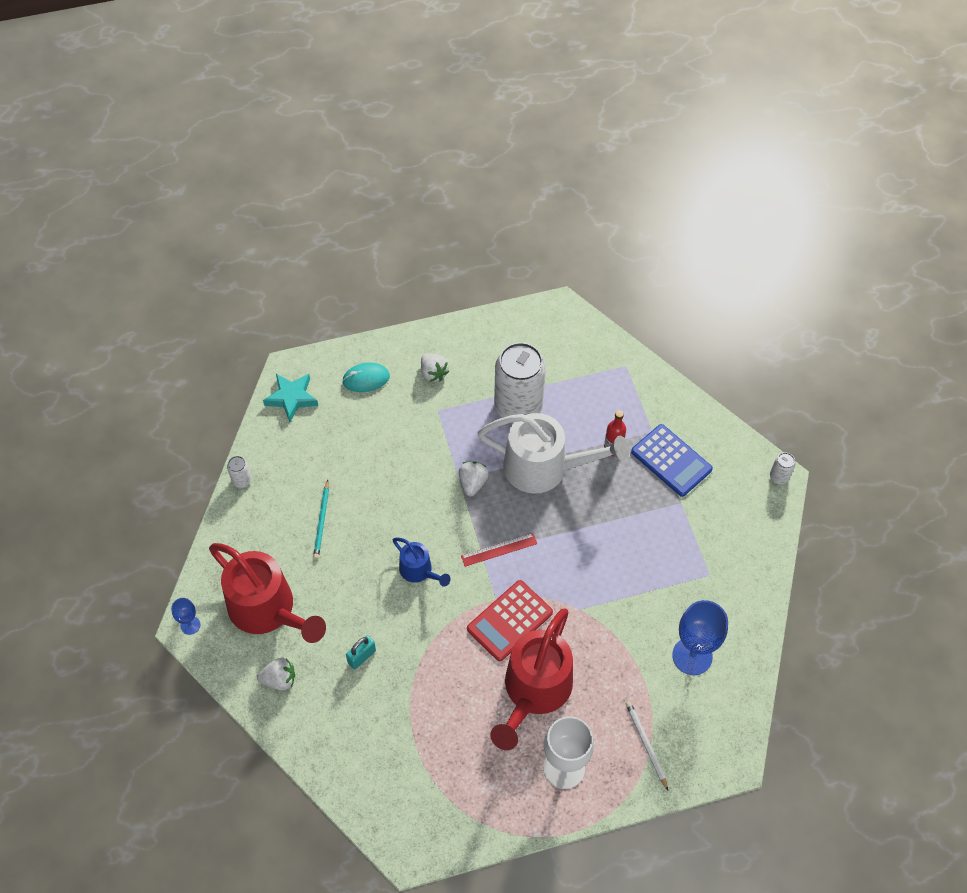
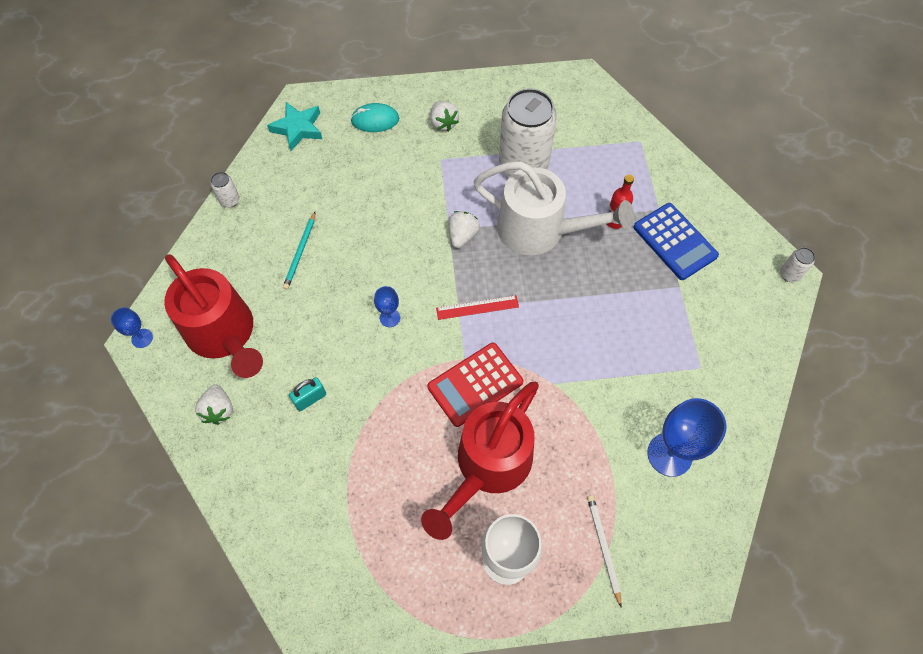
camera: 10 degrees right, 5 degrees up
(279, 679) = (219, 410): white strawberry -> white strawberry turned 75 degrees clockwise
(419, 571) = (389, 318): blue watering can -> blue goblet

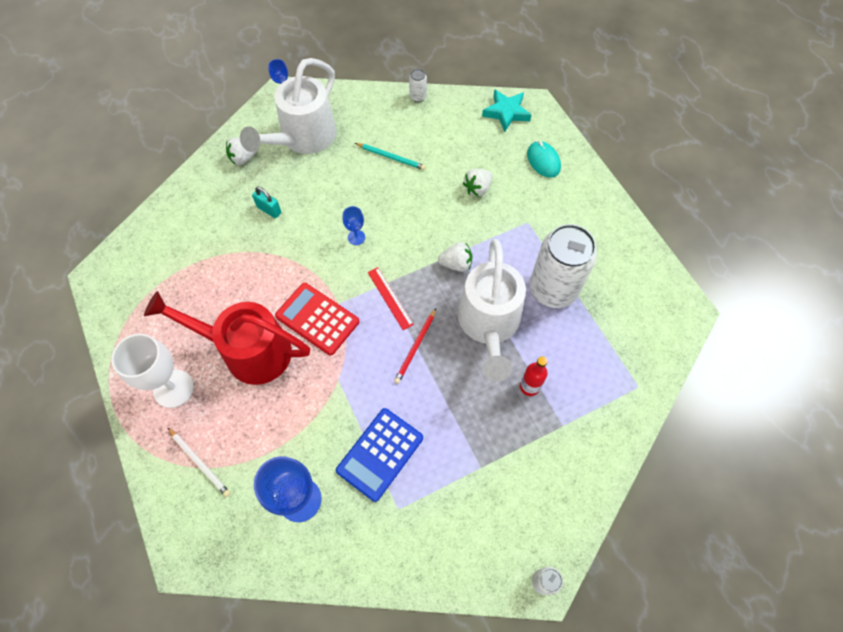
camera: 70 degrees right, 0 degrees up
(225, 335) = (303, 139): red watering can -> white watering can
(300, 252) = (391, 157): turquoise pencil -> turquoise pencil turned 150 degrees counterclockwise
(443, 123) = (567, 211): white strawberry -> white strawberry (477, 189)
(541, 301) = (415, 347): none -> red pencil
(603, 547) = (200, 463): white pencil -> white pencil turned 75 degrees clockwise
(675, 241) = (531, 450): blue calculator -> blue calculator (380, 454)

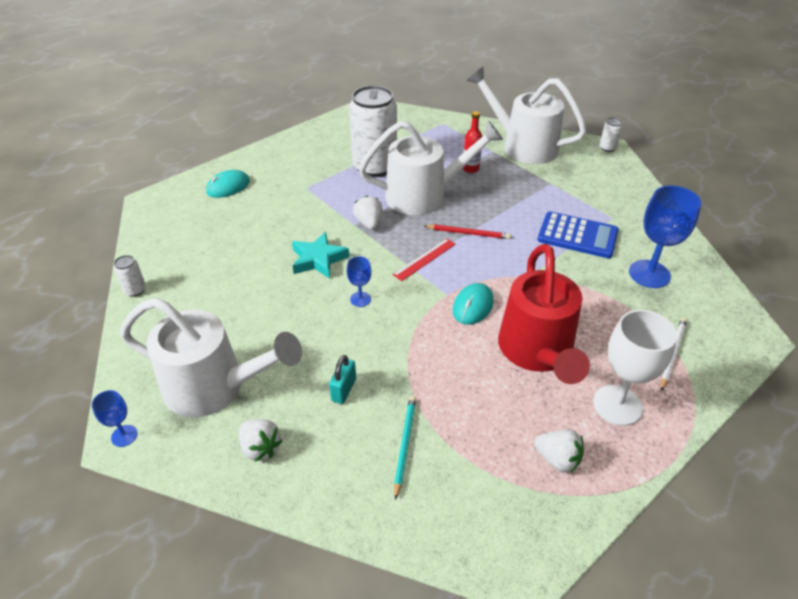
camera: 105 degrees left, 20 degrees down
(317, 319) = (472, 306): red calculator -> turquoise mouse
(391, 157) = (238, 294): turquoise pencil -> turquoise pencil (404, 444)
(477, 189) = (272, 223): white strawberry -> white strawberry (557, 459)
(506, 112) = (161, 218): turquoise star -> turquoise star (318, 259)
(569, 466) = (522, 145): none -> white watering can

